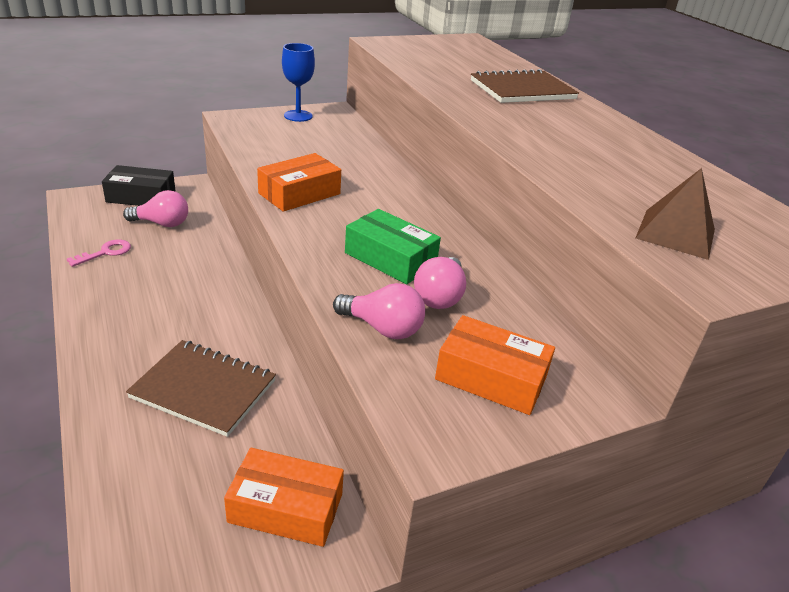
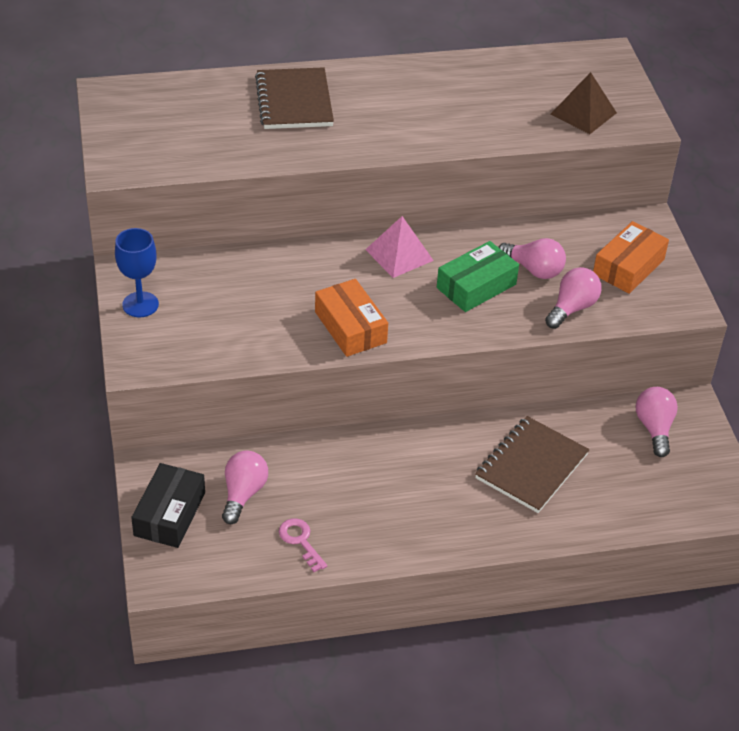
camera: 75 degrees left, 10 degrees up
(286, 508) = (654, 428): orange box -> pink light bulb
(416, 213) = (399, 255): none -> pink pyramid

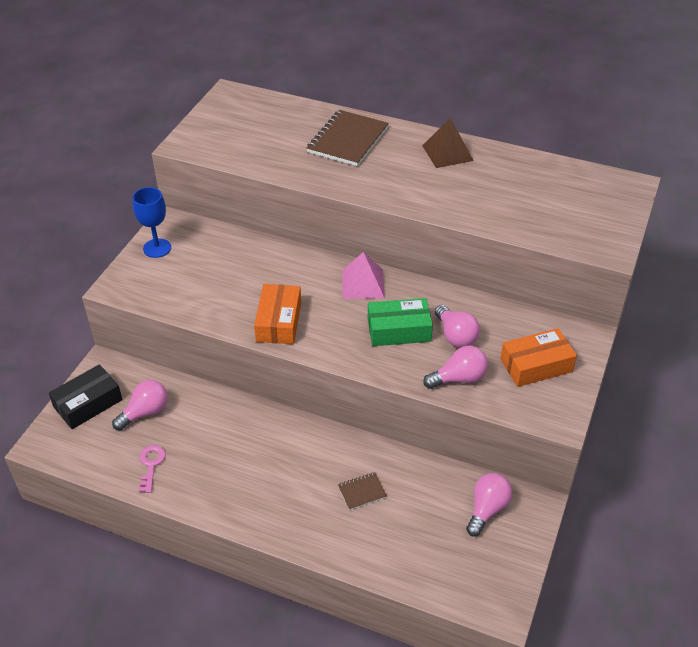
camera: 35 degrees right, 0 degrees up
(531, 466) = (362, 492): brown notebook -> brown notebook, size x0.47
(583, 113) = (564, 224): brown pyramid -> brown pyramid (447, 153)

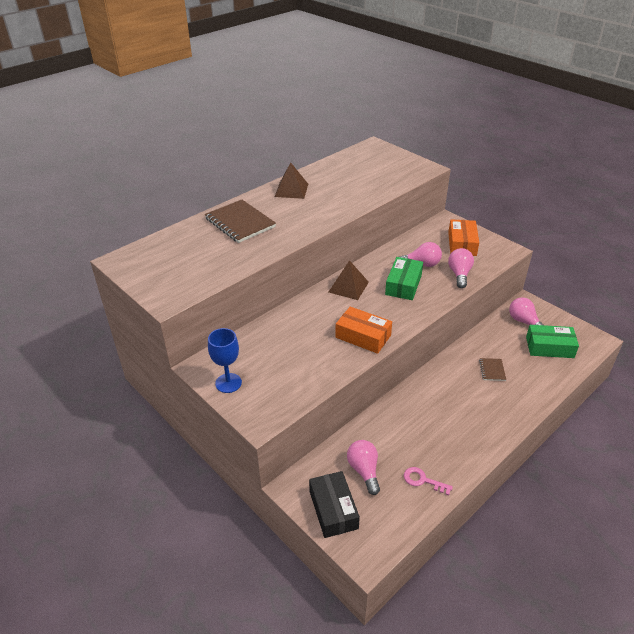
camera: 65 degrees left, 5 degrees down
(363, 284) = (348, 287): pink pyramid -> brown pyramid
(448, 550) = (549, 347): none -> green box

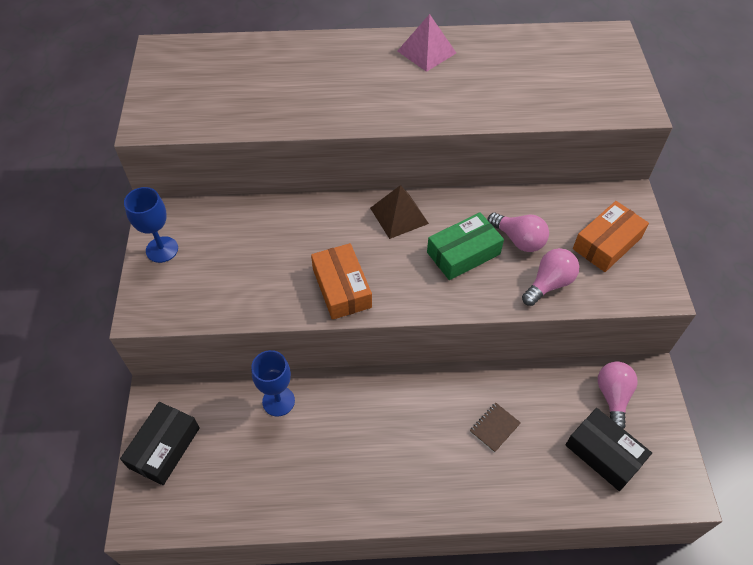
camera: 40 degrees right, 15 degrees up
(240, 223) = (320, 67): brown notebook -> none
(291, 190) = (426, 52): brown pyramid -> pink pyramid
(364, 470) = (232, 432): pink light bulb -> none
(370, 436) = (278, 401): none -> blue goblet
(423, 480) = (273, 489): pink key -> none
(549, 347) = (604, 453): green box -> black box

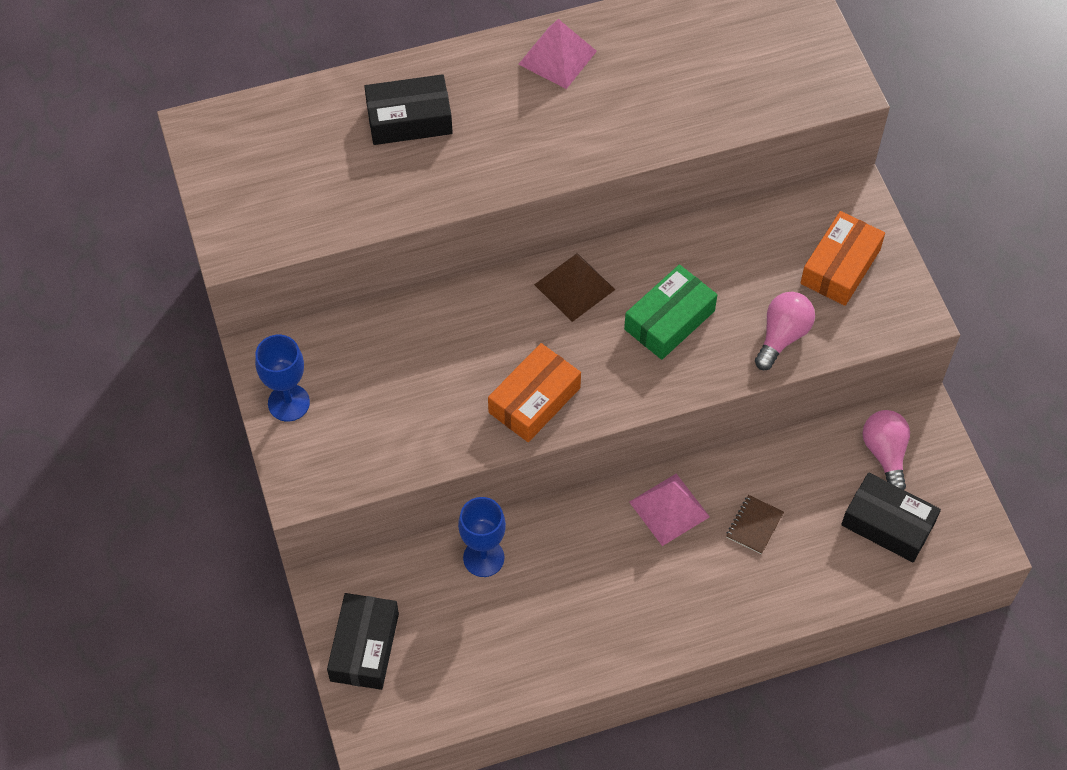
camera: 15 degrees left, 5 degrees up
(306, 69) = (409, 119): none -> black box
(342, 288) = (534, 400): orange box -> orange box turned 75 degrees clockwise
(431, 398) = (669, 509): none -> pink pyramid
(518, 240) = (732, 286): pink light bulb -> none

